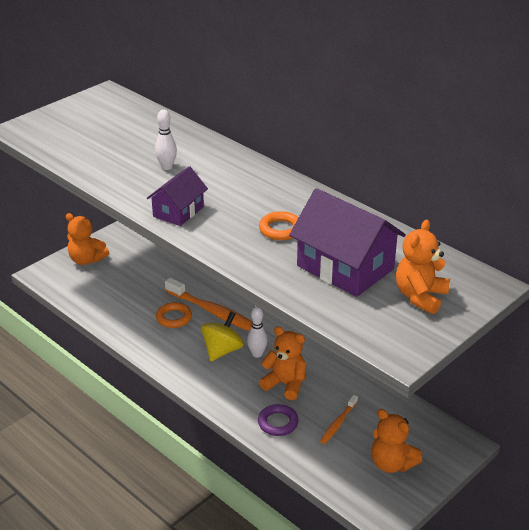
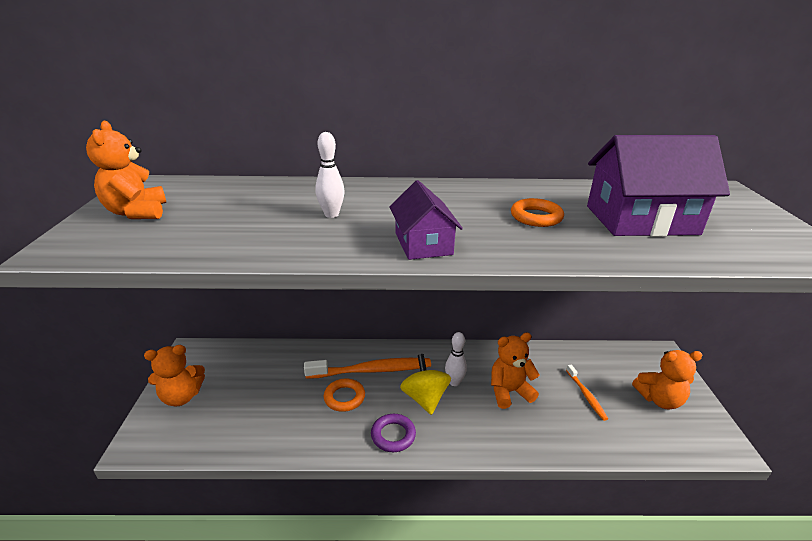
camera: 45 degrees left, 5 degrees down
(278, 423) = (554, 429): purple ring -> purple ring (393, 435)
(420, 296) = (723, 214): orange teddy bear -> orange teddy bear (137, 212)

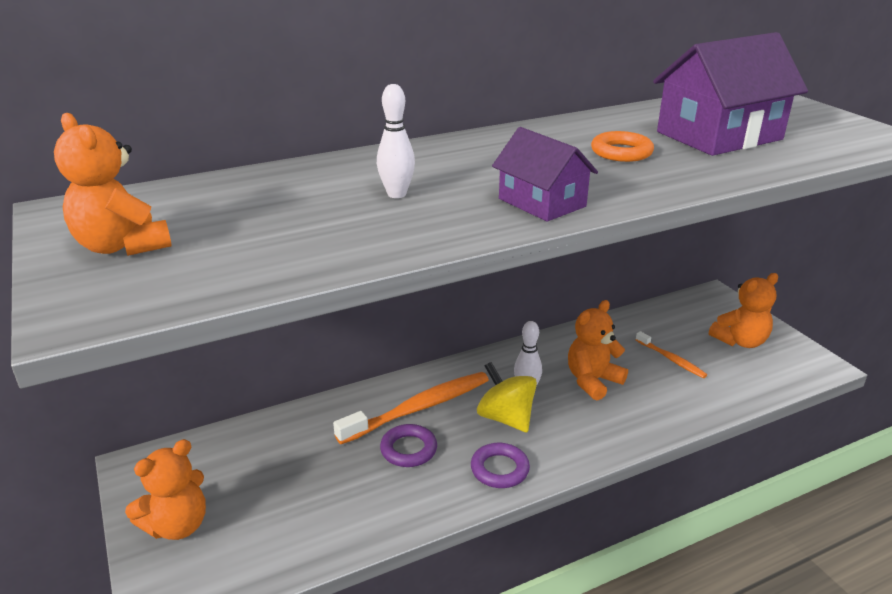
camera: 25 degrees left, 0 degrees up
(344, 397) = (408, 449): orange ring -> purple ring

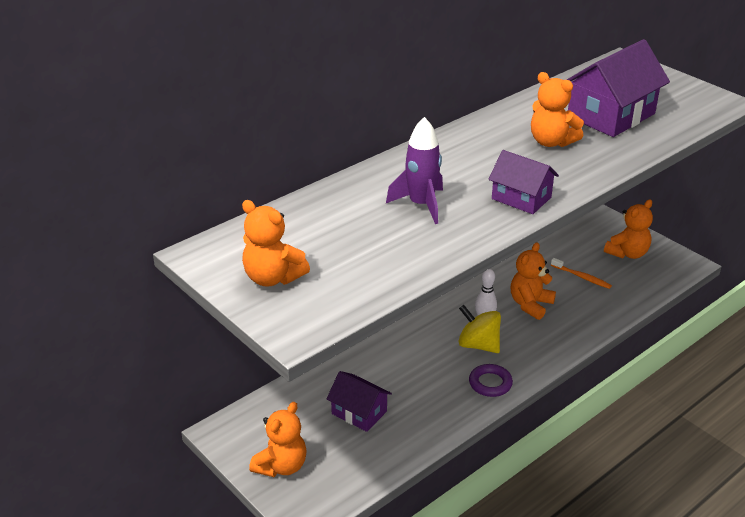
camera: 15 degrees left, 5 degrees up
(314, 474) = (359, 412): none -> purple house
(397, 194) = (421, 205): white bowling pin -> purple rocket
(408, 449) = (418, 381): purple ring -> none
(419, 408) = (411, 349): orange toothbrush -> none
(621, 152) = (551, 142): orange ring -> orange teddy bear

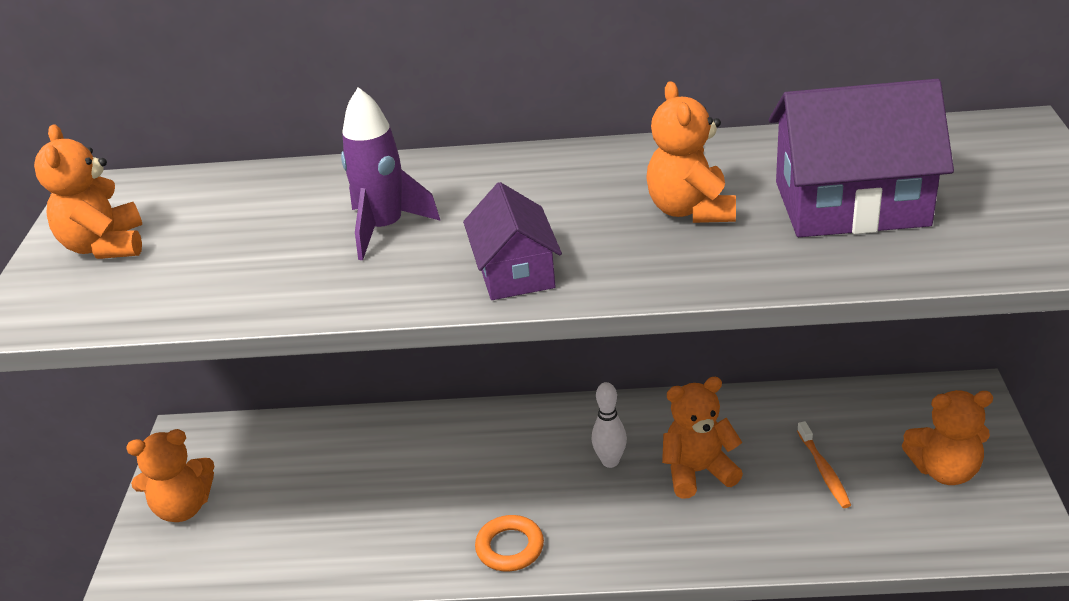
camera: 45 degrees right, 0 degrees up
(359, 412) = (327, 494): purple house -> none
(478, 345) = (561, 489): yellow spinning top -> none
(490, 383) = (510, 547): purple ring -> orange ring

